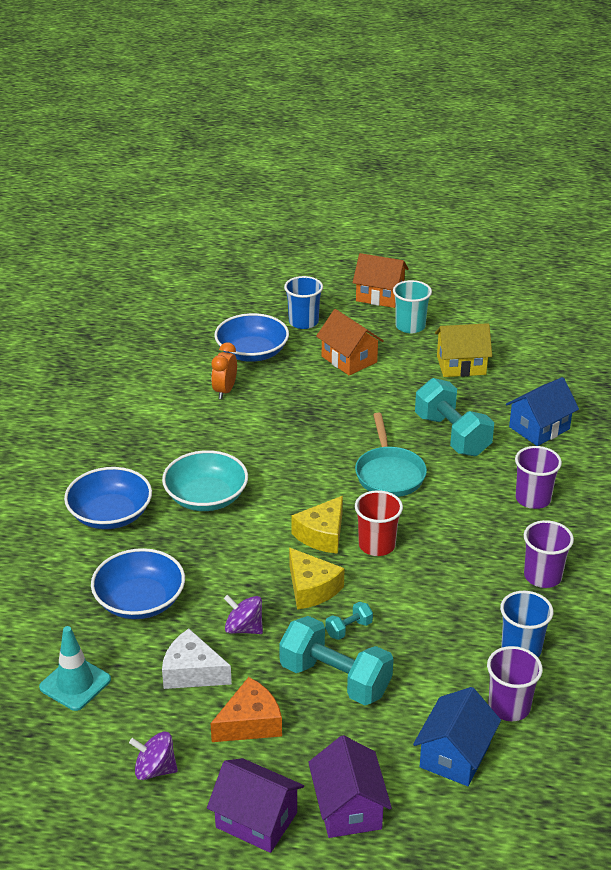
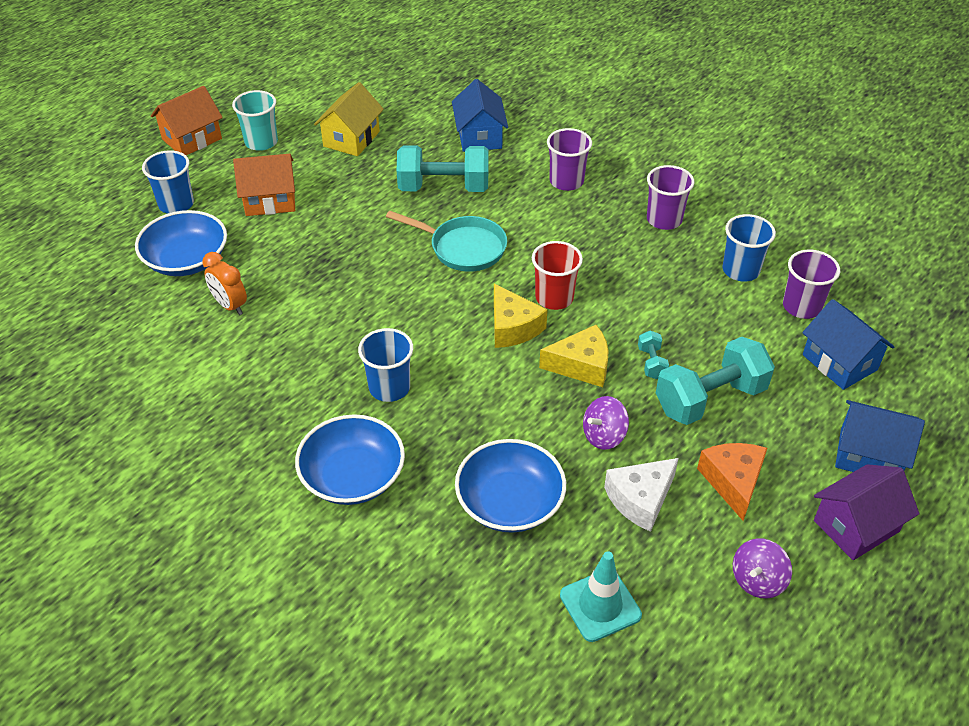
camera: 60 degrees left, 10 degrees up
(206, 497) = (389, 387): turquoise bowl -> blue cup
(348, 808) = (868, 455): purple house -> blue house

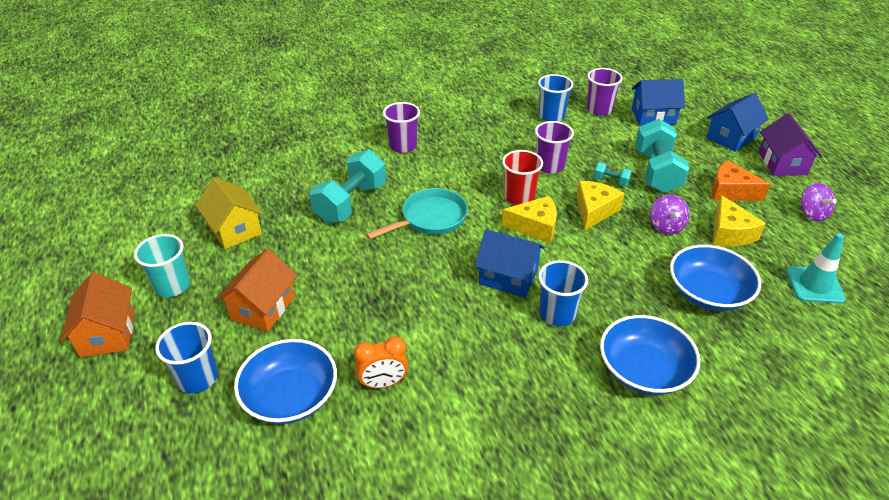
camera: 60 degrees left, 5 degrees down
(479, 136) = (310, 164): blue house -> blue house (508, 277)
(640, 499) = (730, 233): white cheese -> yellow cheese
(664, 219) = (480, 124): purple cup -> purple cup (550, 166)

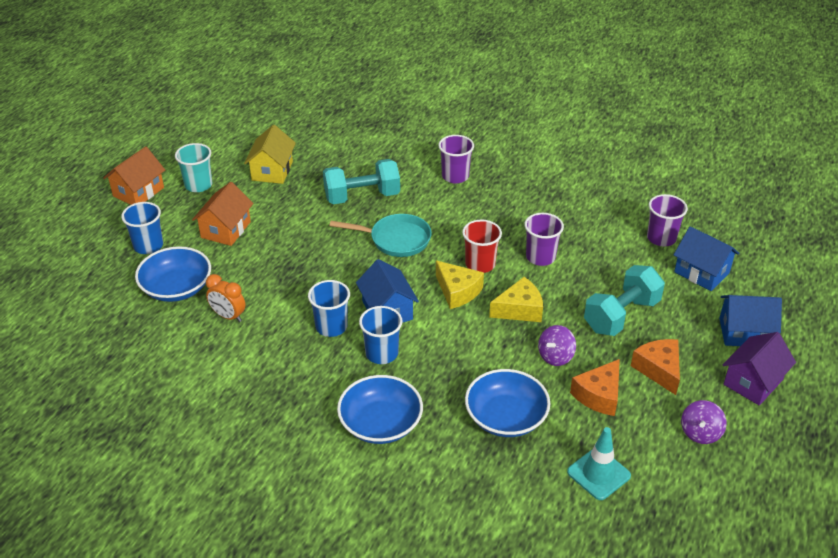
camera: 45 degrees right, 0 degrees up
(263, 308) = (226, 230): orange house -> orange house turned 45 degrees counterclockwise
(551, 116) = (608, 220): blue cup -> blue cup (331, 326)
(611, 181) = (570, 298): turquoise dumbbell -> none
(730, 233) = (599, 395): yellow cheese -> orange cheese

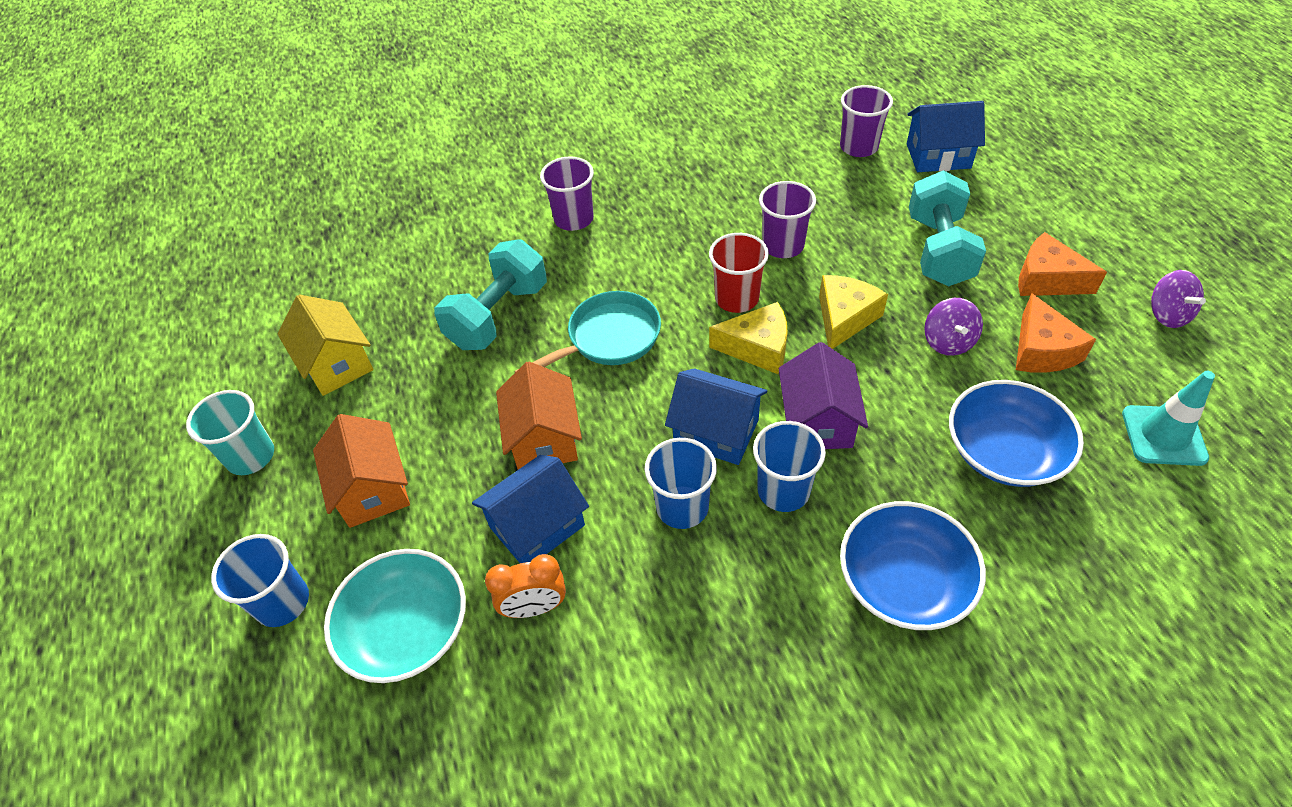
camera: 40 degrees left, 10 degrees up
(138, 192) = (164, 534): orange house -> orange house (544, 438)
(176, 288) = (407, 629): blue bowl -> turquoise bowl
(744, 332) = (1052, 188): blue house -> blue house (537, 526)
(753, 382) = (1127, 229): purple house -> purple house (817, 421)

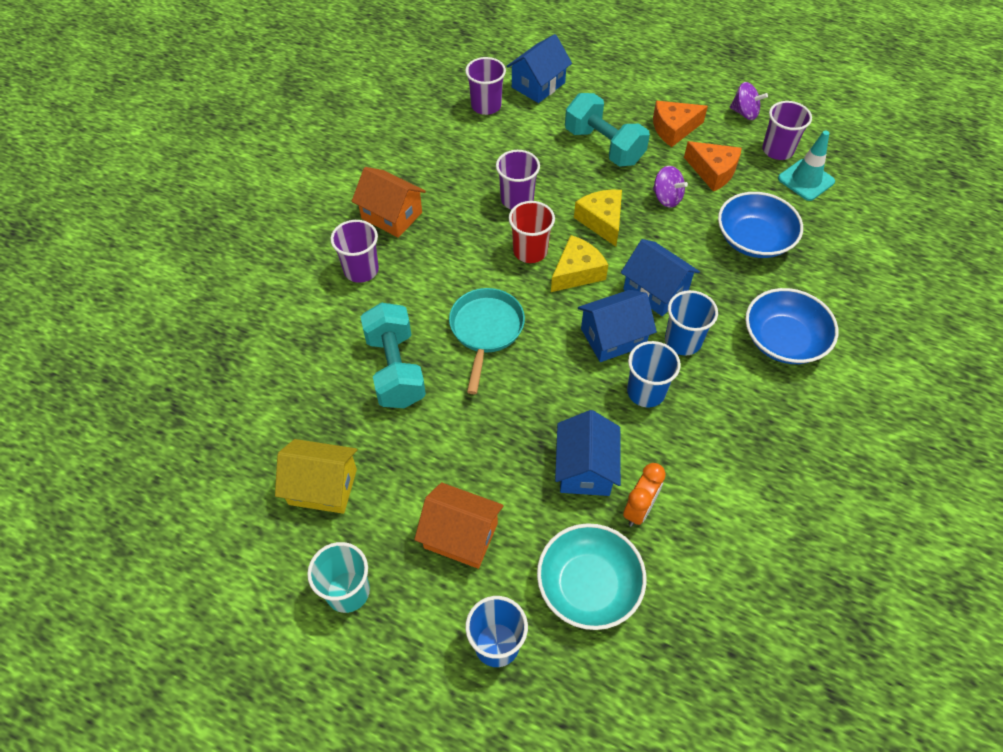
camera: 50 degrees left, 5 degrees up
(544, 438) = (525, 418): orange house -> orange house (391, 215)
(817, 421) = (655, 290): purple house -> blue house
(1164, 379) = (777, 150): none -> purple cup

